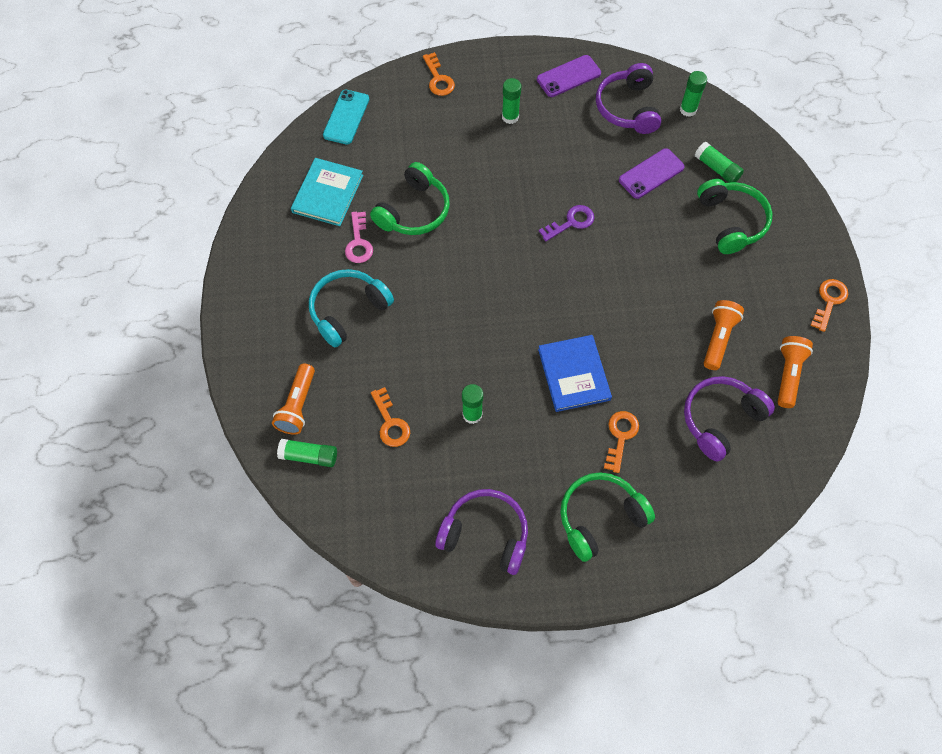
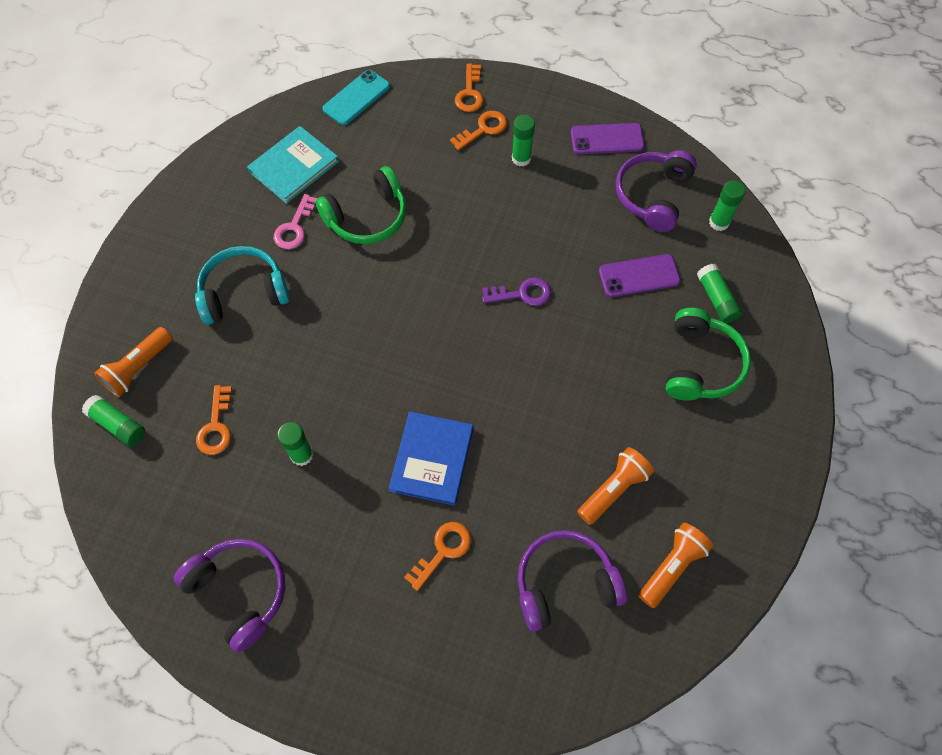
camera: 25 degrees right, 0 degrees up
(600, 517) = (369, 631): green headphones -> none
(829, 301) = (766, 503): orange key -> orange key (483, 129)

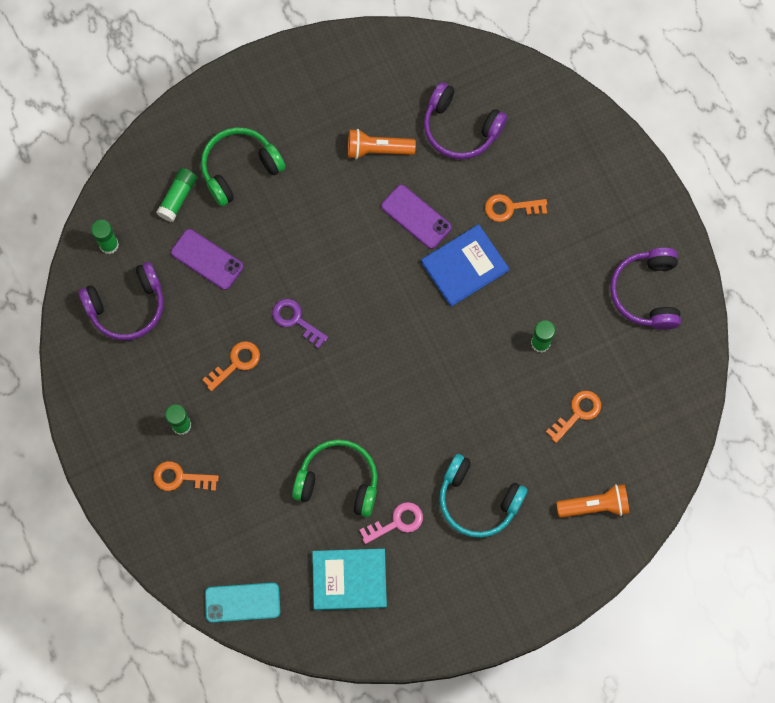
camera: 135 degrees left, 10 degrees up
(118, 425) = (639, 473): green glue stick -> none
(470, 93) = (154, 522): orange key -> orange key (236, 363)
(607, 139) = (103, 381): purple phone -> purple phone (416, 217)
(671, 567) = (392, 82): orange flashlight -> none

